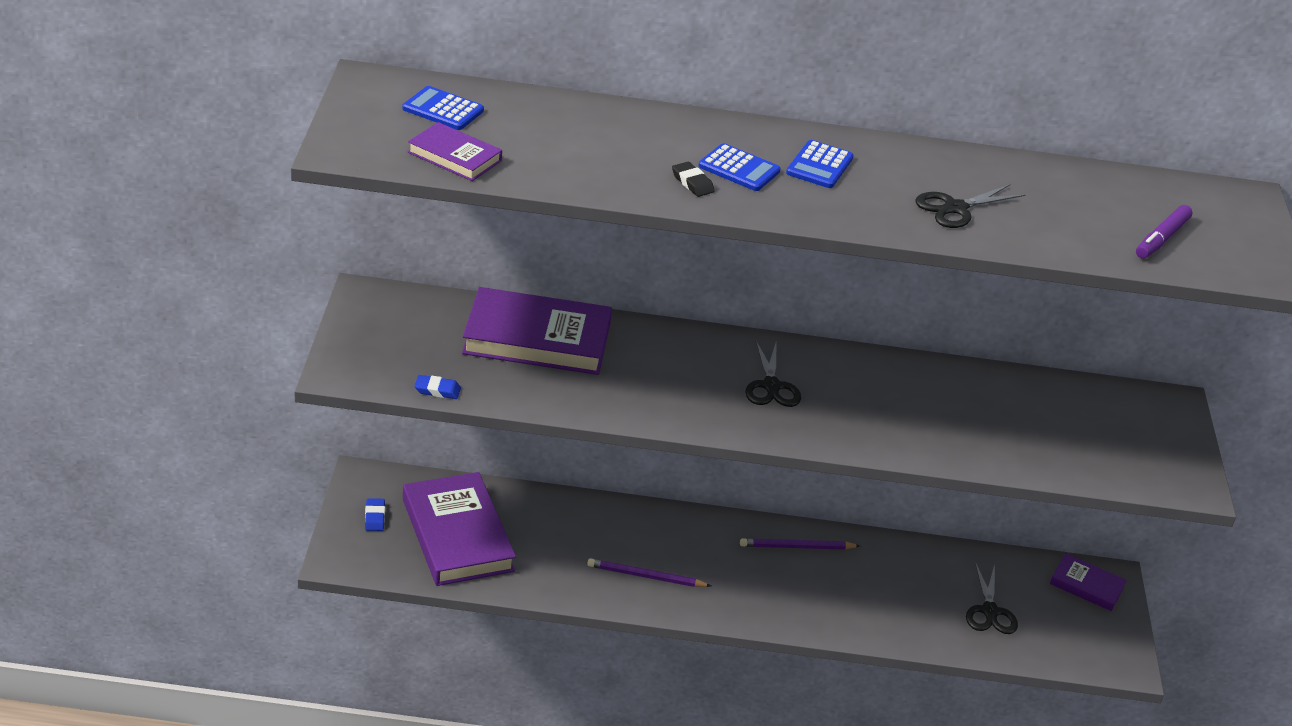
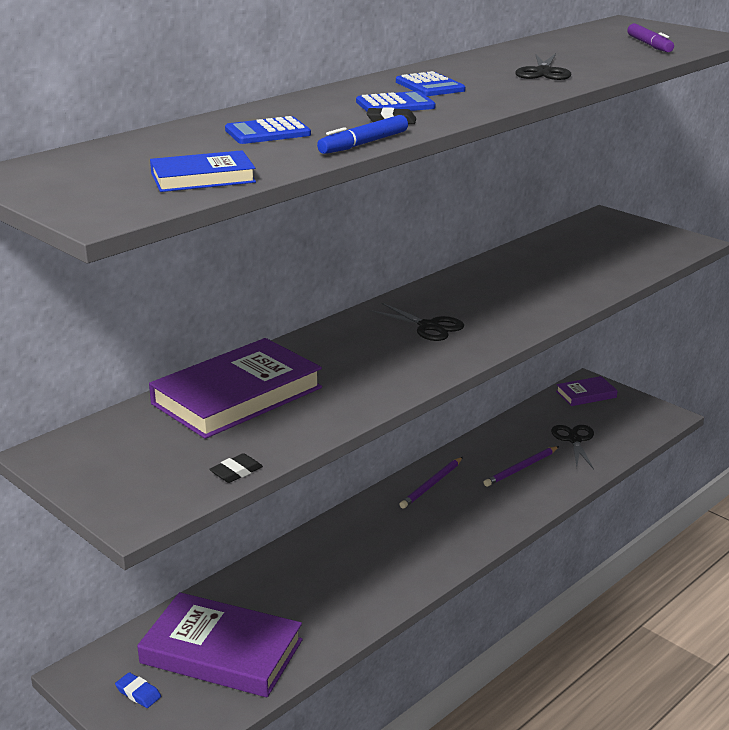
camera: 45 degrees left, 10 degrees down
(437, 390) = (236, 472): blue eraser -> black eraser
(443, 109) = (117, 162): blue calculator -> blue calculator (267, 132)
(454, 156) = (203, 178): purple book -> blue book
(616, 192) = (363, 144): none -> blue marker
(646, 576) = (385, 571): purple pencil -> purple pencil (521, 468)
(990, 611) = (574, 440): black scissors -> black scissors turned 135 degrees counterclockwise

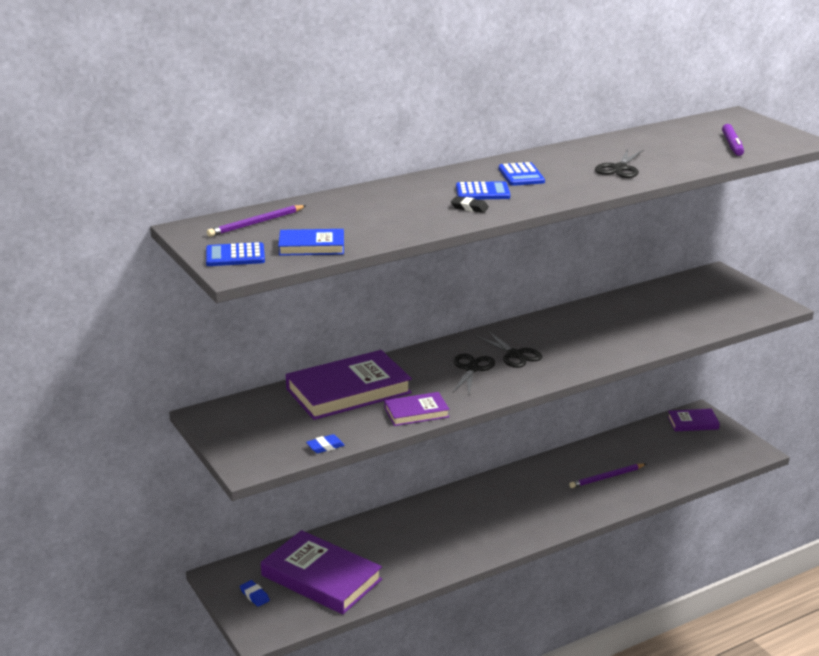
camera: 15 degrees right, 0 degrees up
(236, 472) = (325, 446): black eraser -> blue eraser
(267, 132) = (376, 210): blue calculator -> blue calculator (235, 256)
(340, 410) = (416, 412): none -> purple book
(363, 144) = (436, 227): blue marker -> none
(432, 485) = (527, 480): purple pencil -> purple pencil (256, 223)
(574, 440) = (663, 460): black scissors -> black scissors (471, 369)

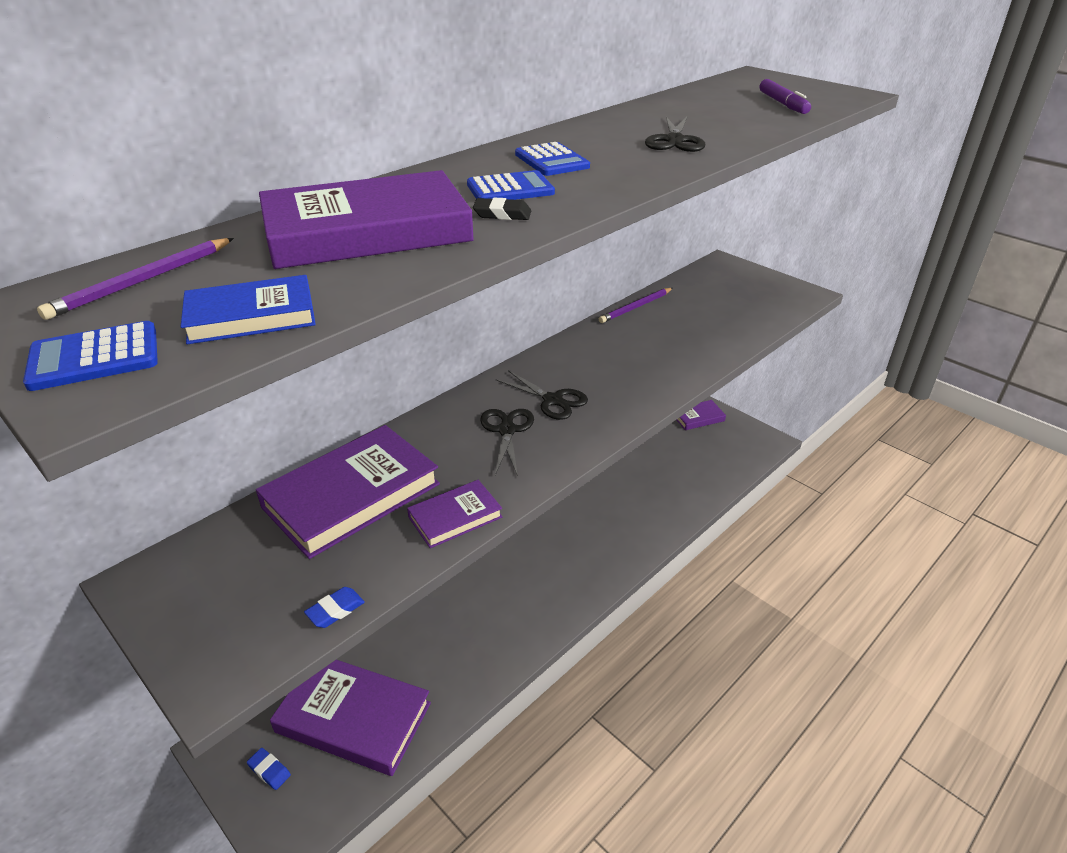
camera: 15 degrees left, 10 degrees up
(383, 209) = (367, 231): none -> purple book
(607, 477) = (640, 499): purple pencil -> purple pencil (636, 307)

